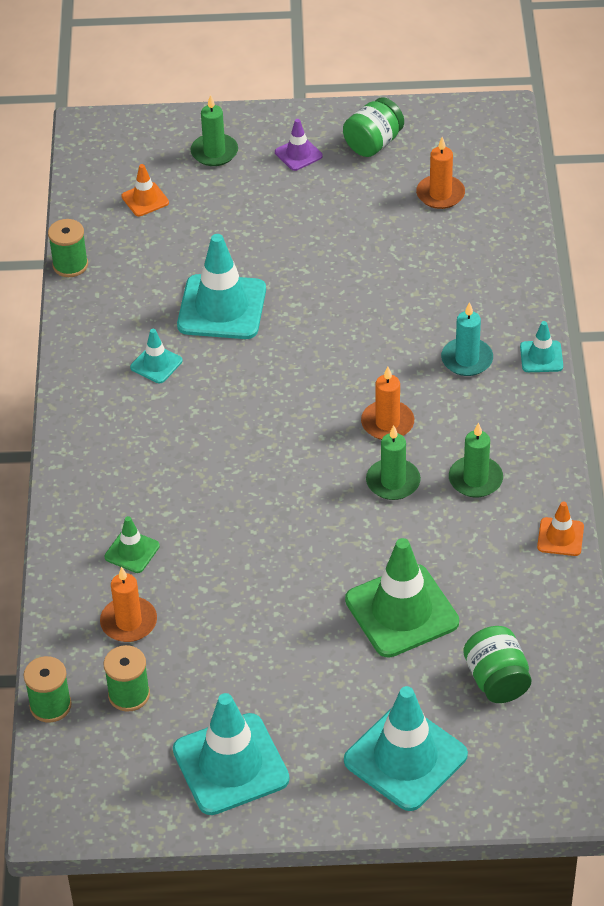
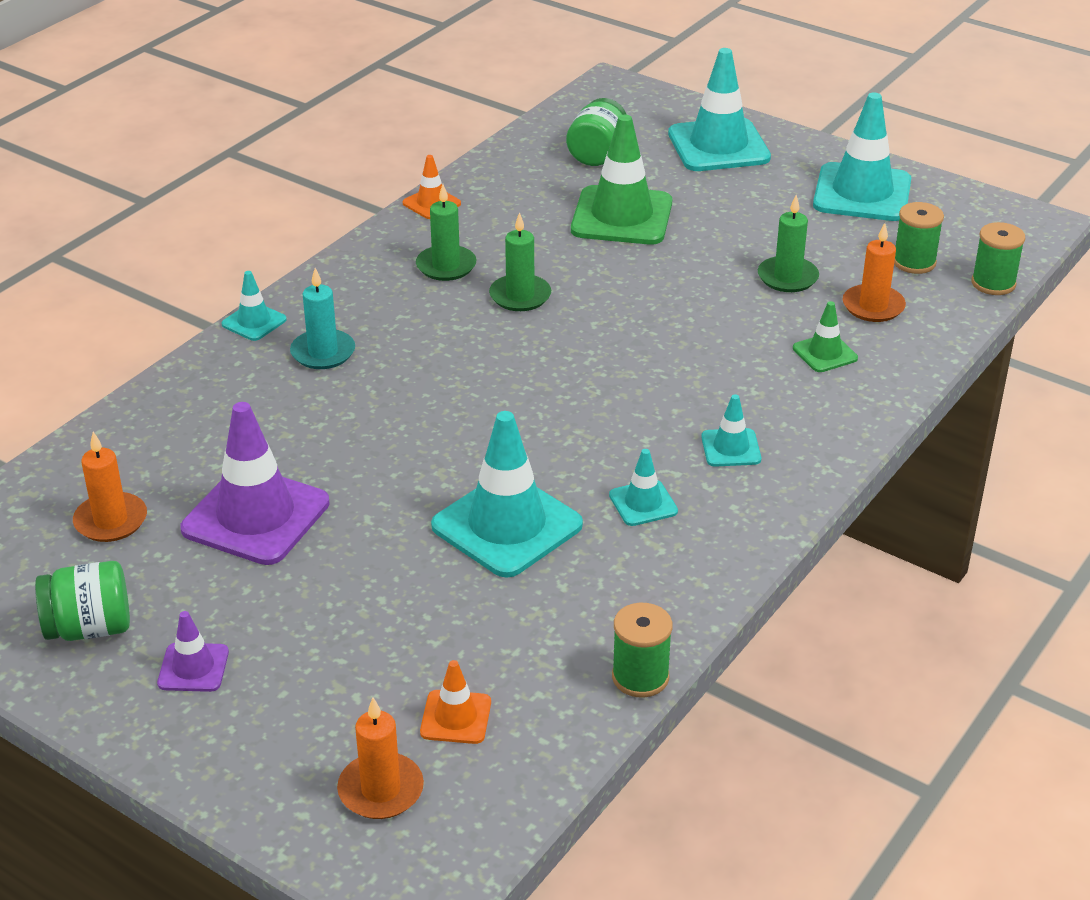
camera: 145 degrees left, 10 degrees down
(135, 433) = (731, 448): none -> turquoise traffic cone
(214, 152) = (291, 736): green candle -> green candle (787, 277)
(367, 238) = (256, 516): none -> purple traffic cone
(387, 423) = (467, 339): orange candle -> orange candle (381, 790)

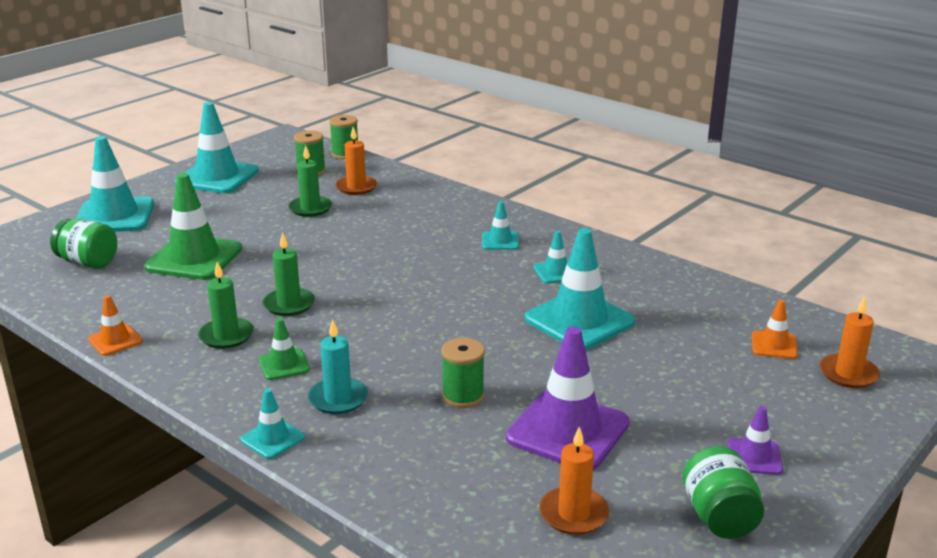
camera: 85 degrees left, 10 degrees down
(640, 677) = (721, 283): green spool -> green spool (463, 396)
(825, 353) = (404, 205): green traffic cone -> green traffic cone (284, 365)

